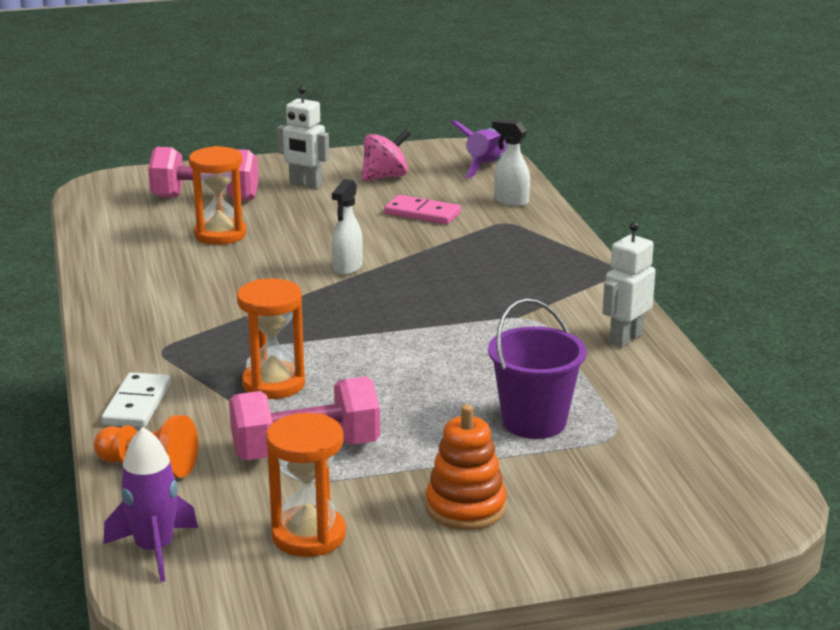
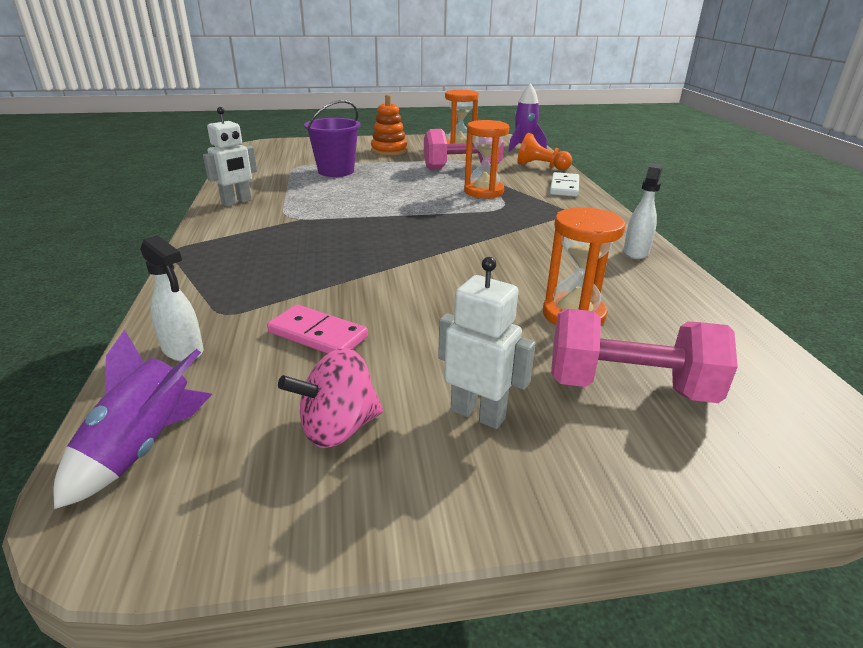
camera: 175 degrees left, 5 degrees up
(347, 268) = (427, 265): white spray bottle -> white spray bottle (636, 252)

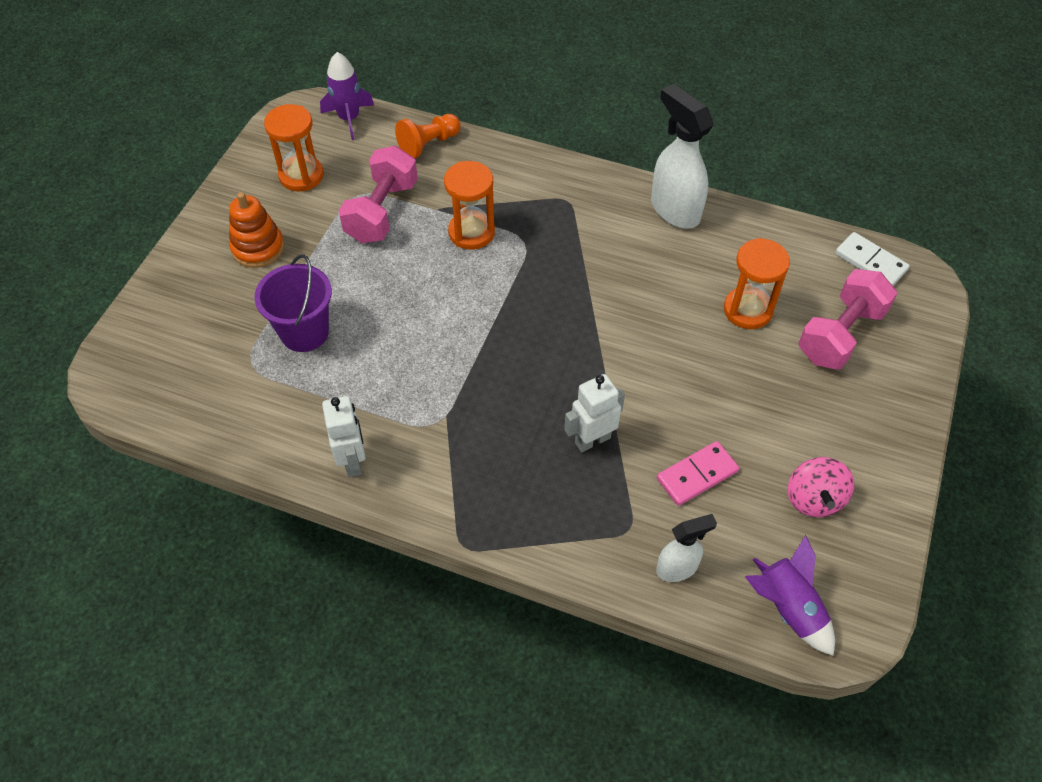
camera: 60 degrees left, 25 degrees up
(478, 414) = (831, 422): white robot -> white robot (592, 440)
(564, 187) = (503, 164): white domino -> white domino (870, 262)
(636, 252) = (674, 210): white spray bottle -> white spray bottle, size x1.75

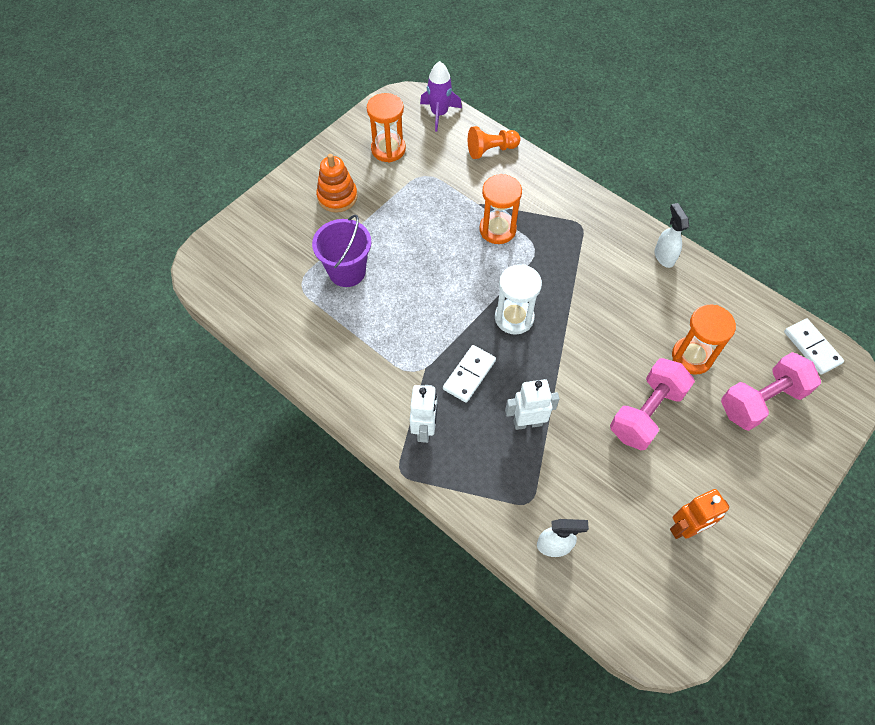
camera: 20 degrees right, 5 degrees up
(352, 461) = (345, 381): white robot -> white robot (424, 429)
(382, 212) = (436, 194): pink dumbbell -> pink dumbbell (646, 413)
(502, 407) = (469, 375): none -> white domino
(530, 326) = (514, 318): none -> white hourglass
(674, 210) = (664, 256): white spray bottle -> white spray bottle, size x0.57
(697, 475) = (598, 477): pink domino -> none
(788, 608) = (629, 608): purple rocket -> none
(813, 499) = (685, 528): pink spinning top -> orange robot

